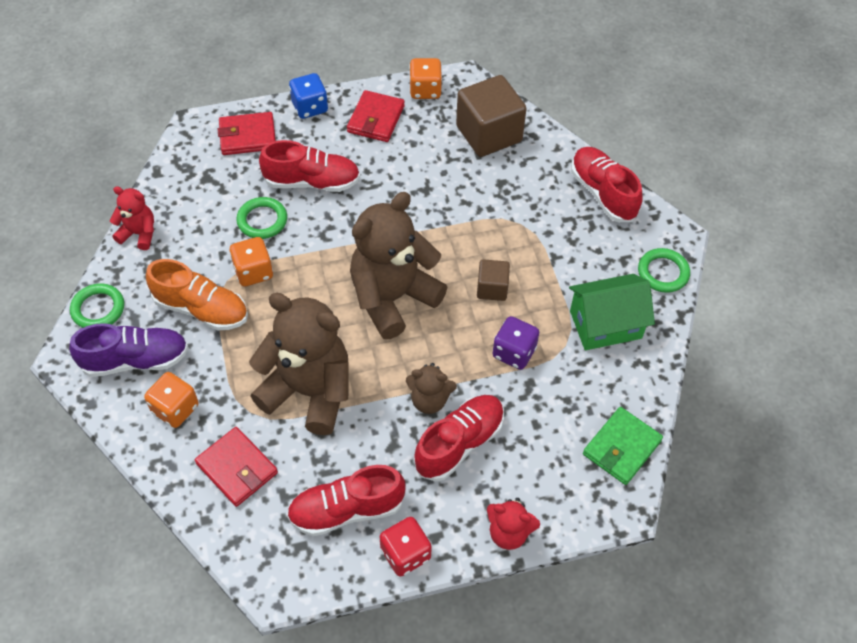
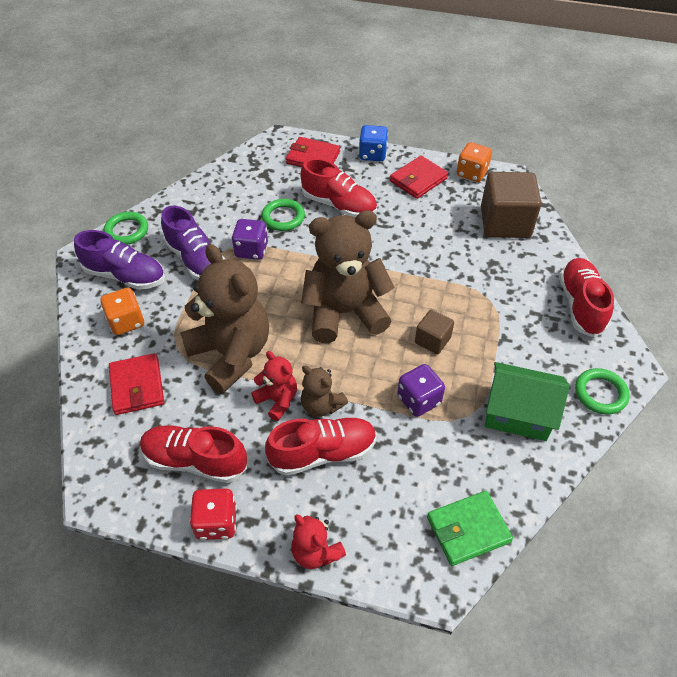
camera: 30 degrees right, 5 degrees down
(139, 234) = (191, 193): red teddy bear -> red teddy bear (277, 400)
(202, 309) = (196, 260): orange shoe -> purple shoe
(253, 272) = (251, 250): orange dice -> purple dice

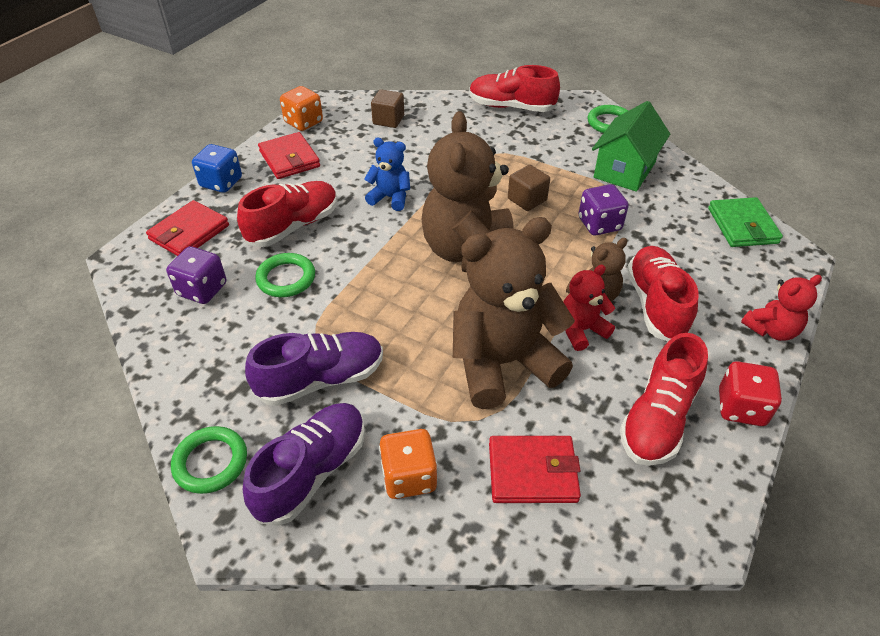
camera: 75 degrees left, 5 degrees down
(251, 250) = (330, 318): purple dice -> purple dice (202, 289)
(395, 249) = (390, 198): none -> blue teddy bear
(505, 222) = (388, 120): brown cube -> brown cube, size x0.52

